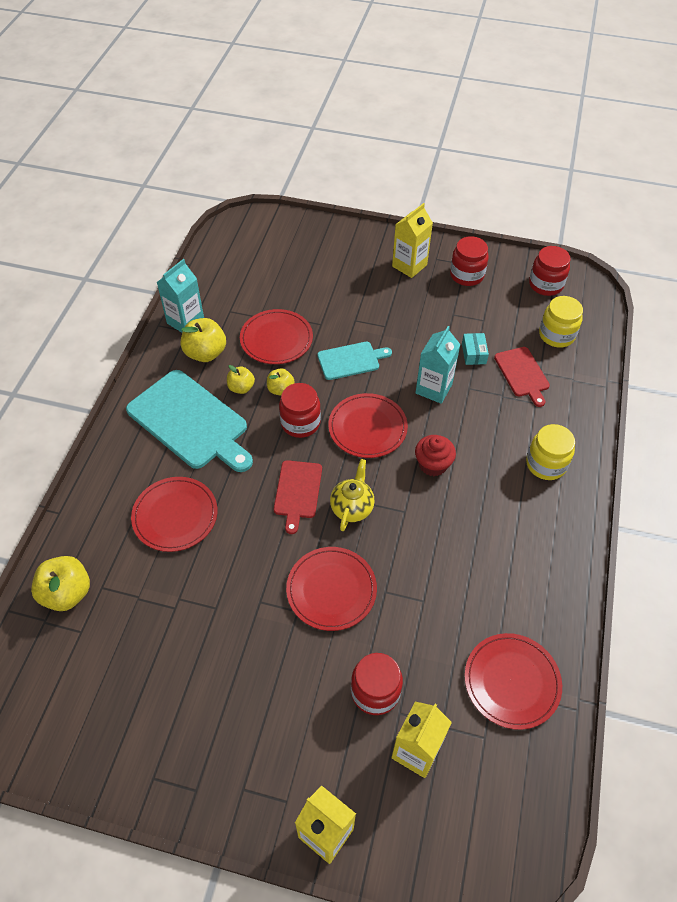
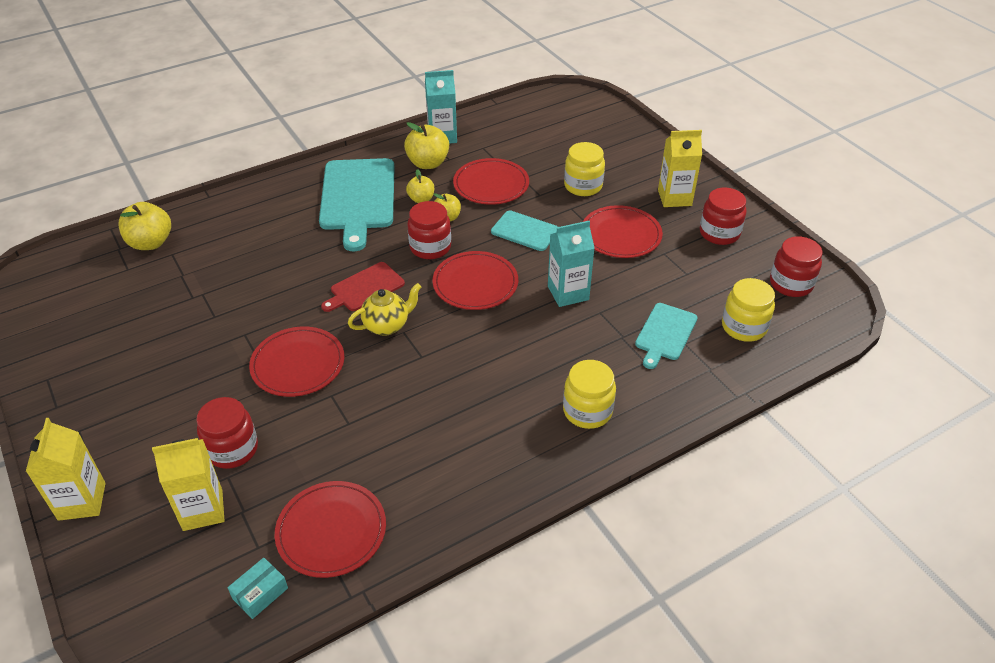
camera: 45 degrees right, 10 degrees down
(175, 515) = (269, 245): red plate -> red plate (621, 235)
(341, 296) = (583, 186): none -> yellow jar
(433, 464) = (490, 342): red cupcake -> none
(473, 353) = (641, 291): turquoise box -> turquoise box (260, 593)
(522, 374) = (665, 334): red cutting board -> turquoise cutting board

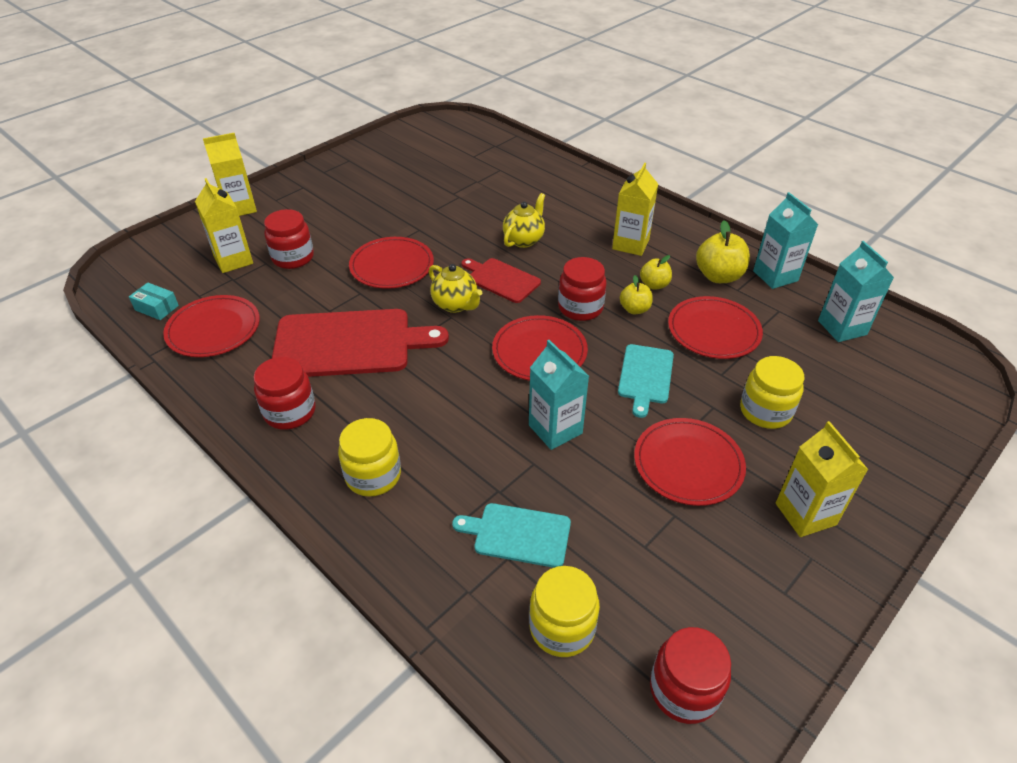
camera: 75 degrees right, 0 degrees up
(150, 243) = (508, 156): yellow apple -> none
(311, 261) = (524, 240): none -> yellow teapot
(358, 198) = (630, 244): turquoise cutting board -> yellow carton
(409, 412) = (349, 343): none -> red cutting board
(514, 126) = (842, 328): none -> turquoise carton
(719, 233) = (755, 579): red jar -> red jar (290, 412)

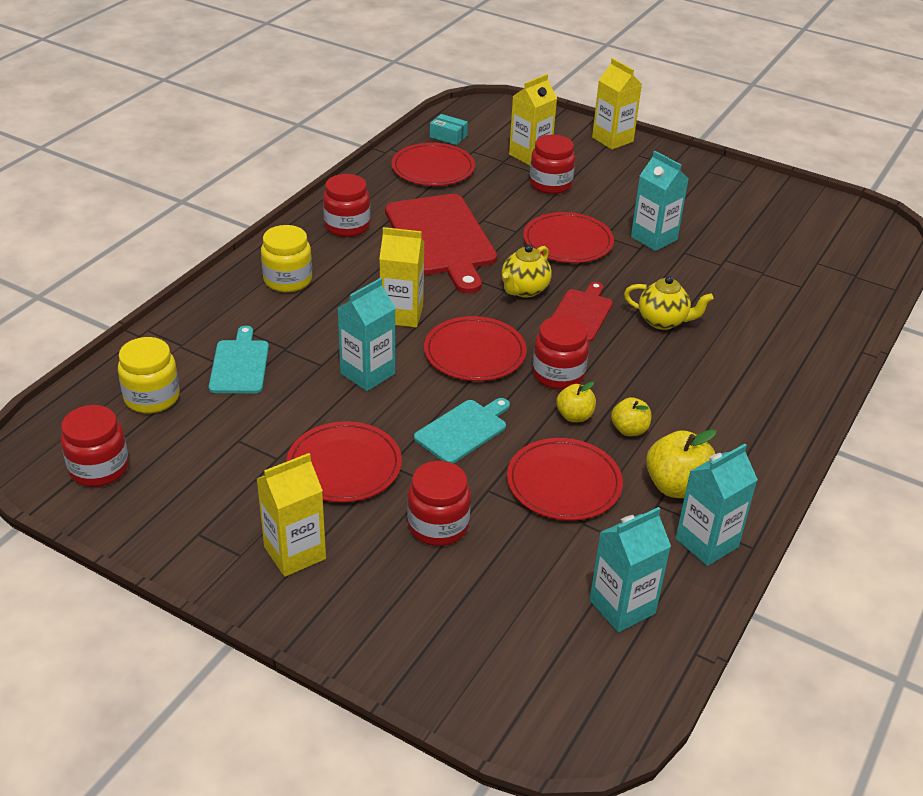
camera: 75 degrees right, 5 degrees down
(156, 308) = (448, 136): turquoise box -> turquoise box turned 75 degrees counterclockwise
(408, 220) = (654, 238): none -> turquoise carton
(630, 244) = (703, 406): yellow carton -> yellow carton (402, 314)
(645, 376) = (463, 430): turquoise cutting board -> turquoise cutting board turned 135 degrees clockwise
(765, 411) = (438, 526): yellow jar -> red jar

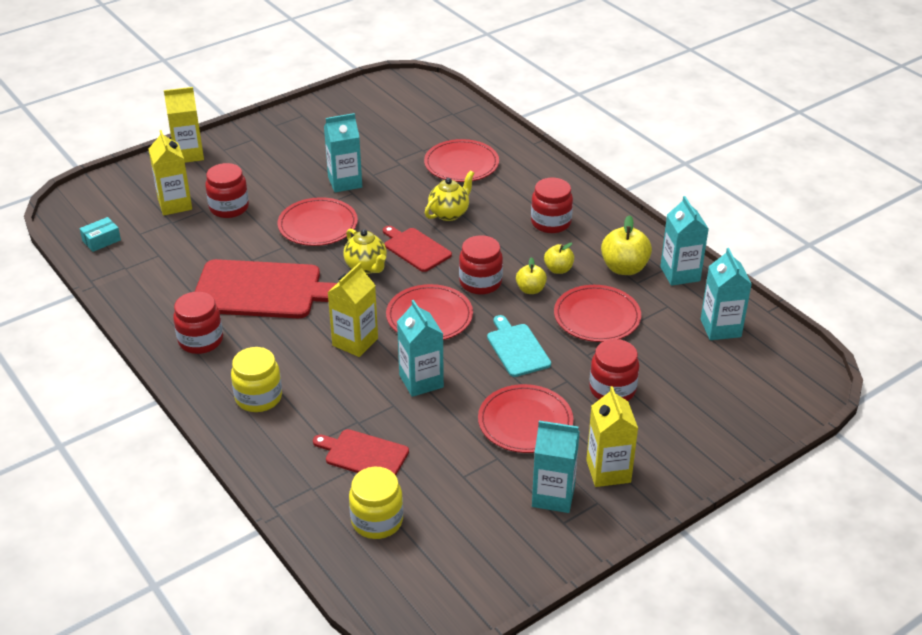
camera: 65 degrees left, 0 degrees up
(99, 468) = (455, 572): red jar -> red jar (551, 223)
(236, 515) = (553, 496): none -> turquoise carton
(239, 364) = (364, 455): turquoise cutting board -> red cutting board
(433, 168) = (148, 264): red plate -> red plate (461, 164)

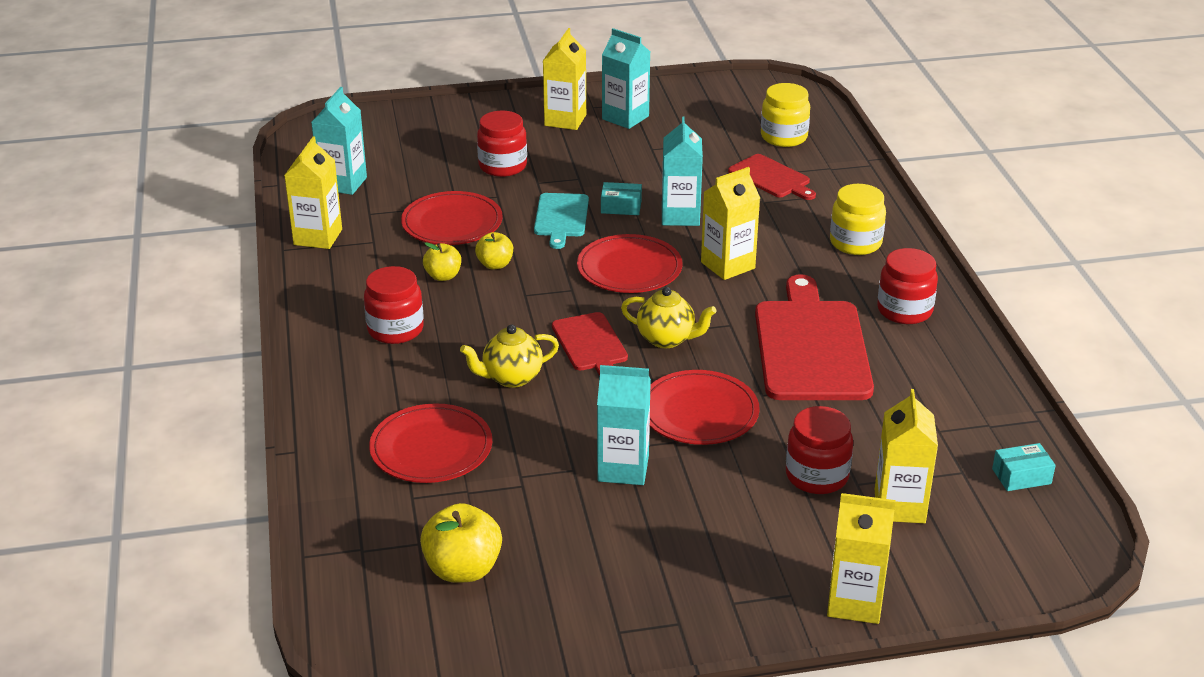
camera: 155 degrees left, 5 degrees down
(262, 290) = (811, 346): red cutting board -> red cutting board turned 60 degrees clockwise
(366, 267) = (667, 339): yellow teapot -> yellow teapot turned 120 degrees clockwise
(477, 375) = (621, 207): none -> turquoise box
(480, 282) = (544, 286): red jar -> none
(525, 422) = (605, 164): red plate -> none
(624, 268) = (369, 258): yellow apple -> yellow apple (463, 569)
(680, 274) = (318, 237): turquoise carton -> yellow carton

